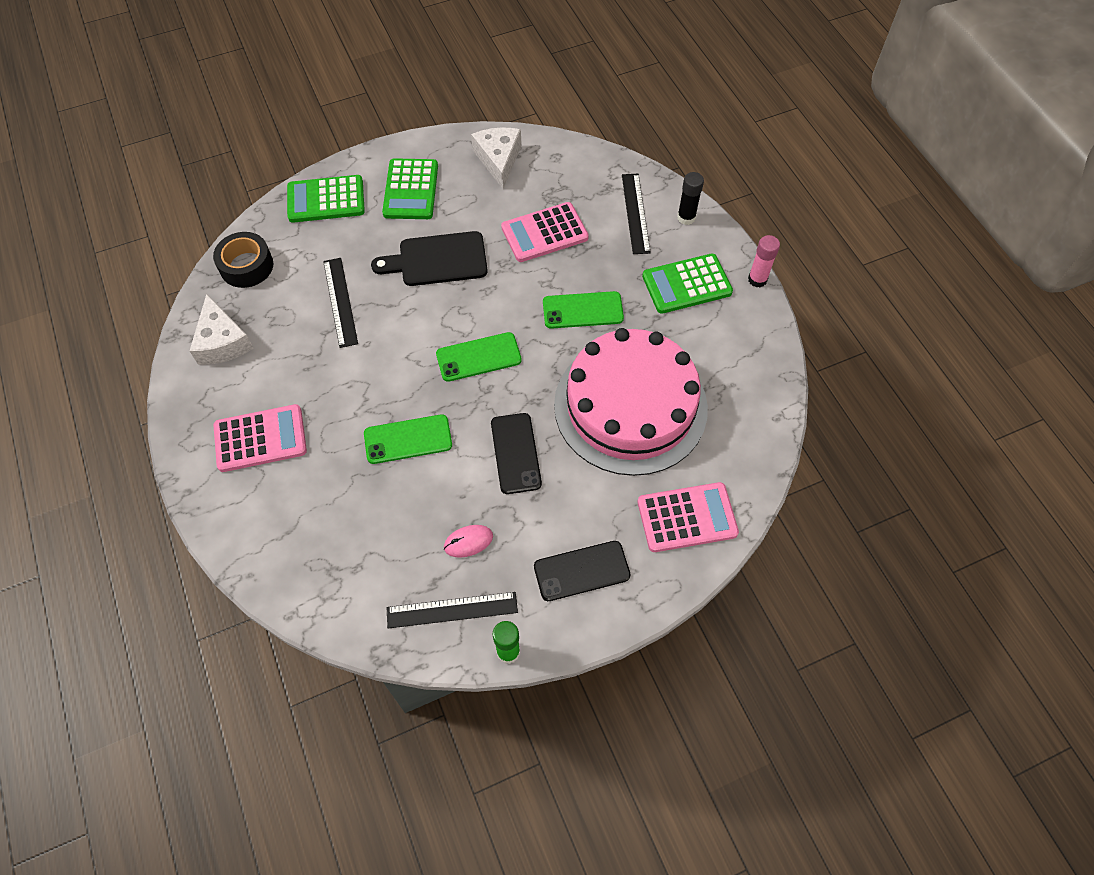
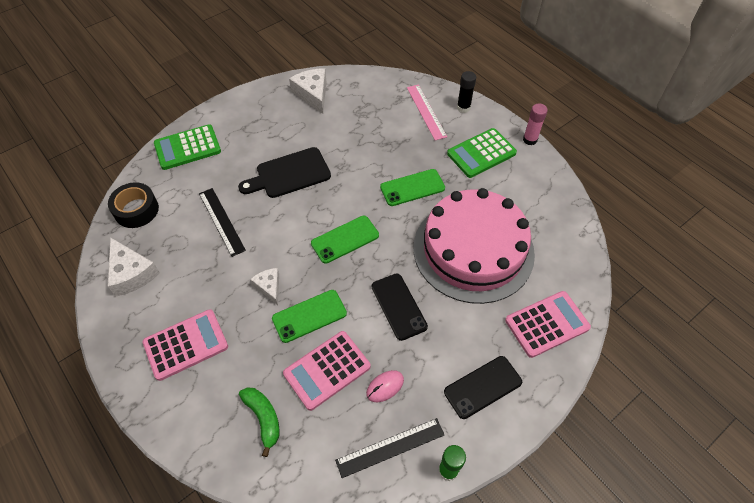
camera: 15 degrees left, 5 degrees down
(322, 542) = (263, 418): none -> green banana
(372, 394) = (269, 287): none -> white cheese
(410, 190) = (252, 128): green calculator -> none
(544, 233) = (364, 138): pink calculator -> pink calculator (327, 370)
(635, 213) = (426, 111): black ruler -> pink ruler

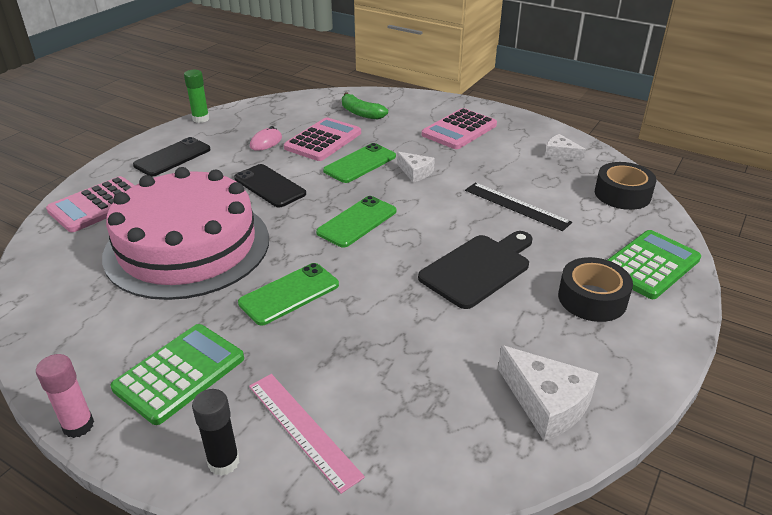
camera: 160 degrees right, 20 degrees down
(132, 273) = (560, 154): white cheese -> white cheese, size x0.61
(243, 136) = (592, 298): none -> black tape
(390, 447) = (251, 119): black ruler -> none

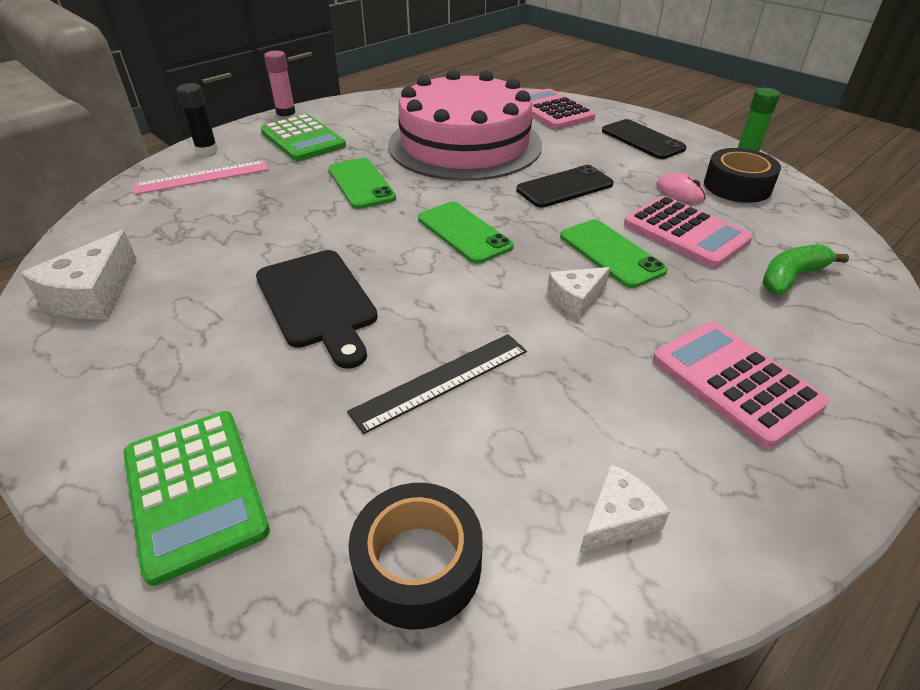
camera: 105 degrees right, 5 degrees up
(546, 403) = (93, 294): white cheese -> white cheese turned 45 degrees counterclockwise
(592, 298) = (187, 385): black tape -> black tape (737, 186)

